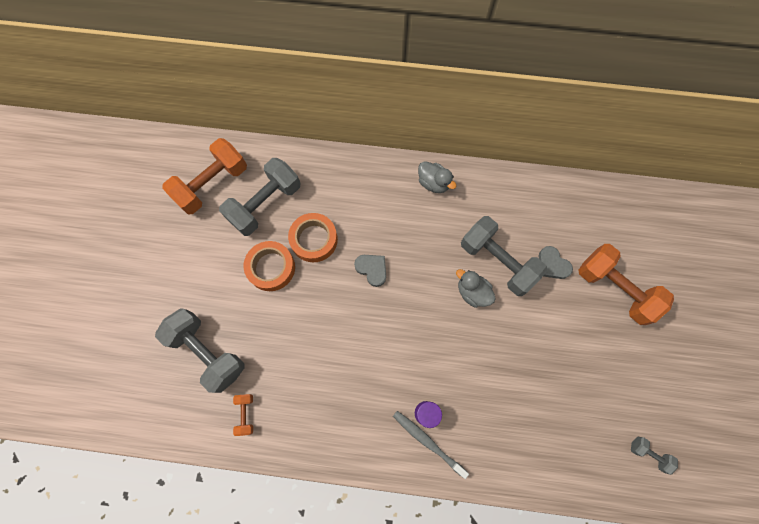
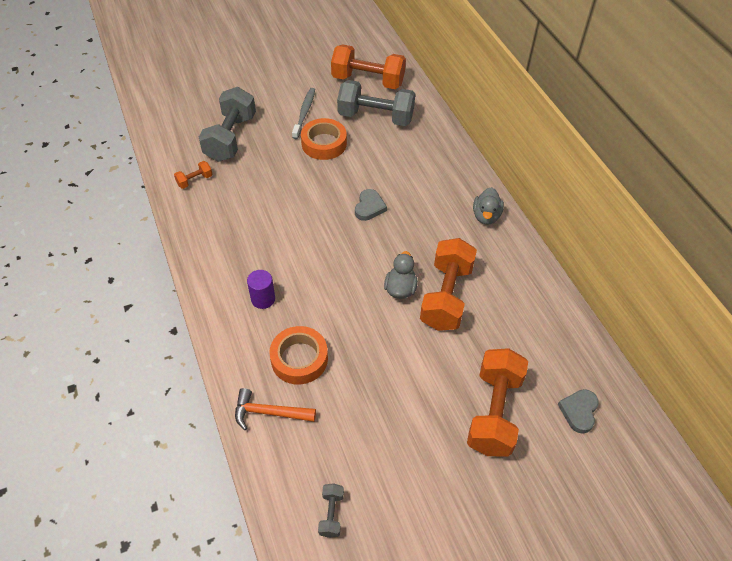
camera: 60 degrees right, 20 degrees down
(314, 239) = (368, 159): orange tape -> orange tape (299, 359)
(427, 441) = (238, 310): grey toothbrush -> grey toothbrush (304, 112)
(497, 261) = (446, 296): grey dumbbell -> orange dumbbell
(542, 461) = (269, 413): none -> orange hammer
(552, 264) = (477, 344): grey heart -> grey heart (579, 411)

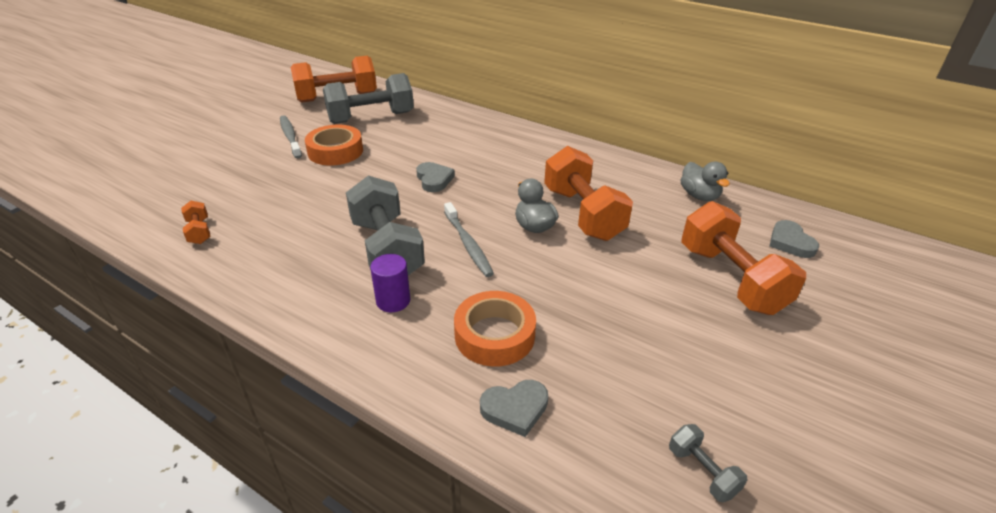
camera: 35 degrees left, 15 degrees down
(195, 180) = (199, 231): orange dumbbell -> orange dumbbell turned 45 degrees counterclockwise
(231, 138) = (217, 181): grey dumbbell -> grey dumbbell (387, 249)
(269, 413) = (515, 409): orange hammer -> grey heart
(343, 280) = (468, 245): none -> grey toothbrush
(486, 216) = (549, 147): grey duck -> grey duck (699, 196)

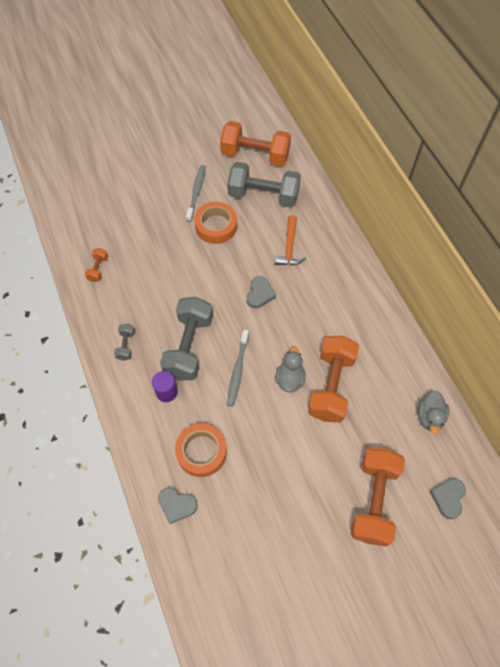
camera: 35 degrees right, 25 degrees up
(433, 140) = (289, 247): none -> orange hammer
(702, 471) = (234, 600): grey dumbbell -> grey dumbbell (126, 345)

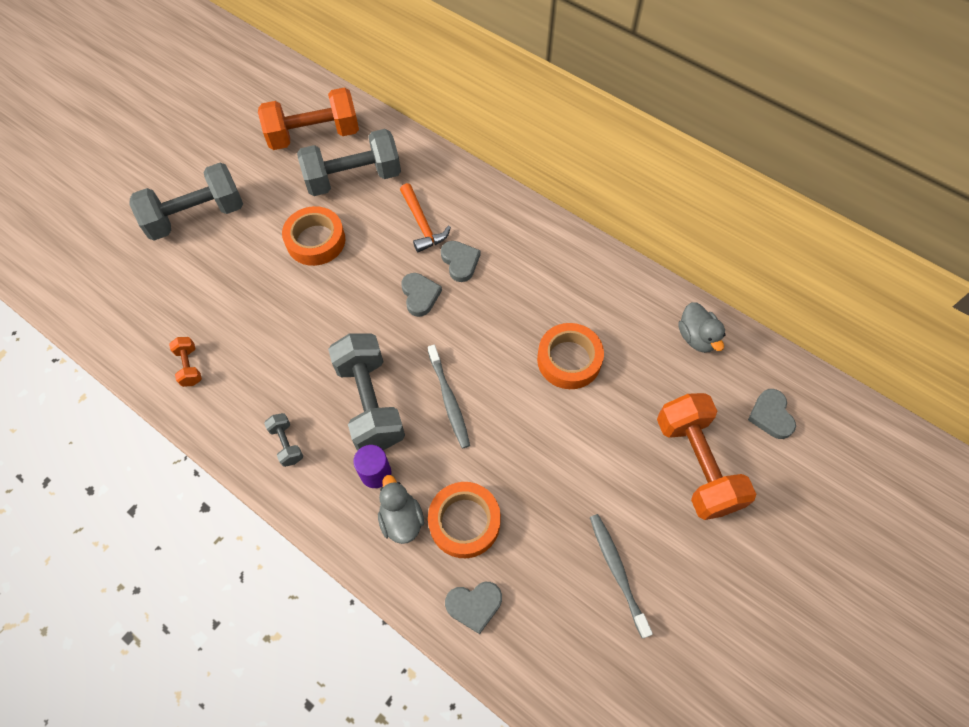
camera: 30 degrees left, 0 degrees up
(153, 176) = (196, 216): none -> grey dumbbell
(196, 192) = (265, 211): grey toothbrush -> grey toothbrush (617, 571)
(289, 379) = (516, 377): grey duck -> grey duck (401, 519)
(299, 284) = (460, 262): none -> grey heart
(331, 386) = (569, 360): orange dumbbell -> orange tape

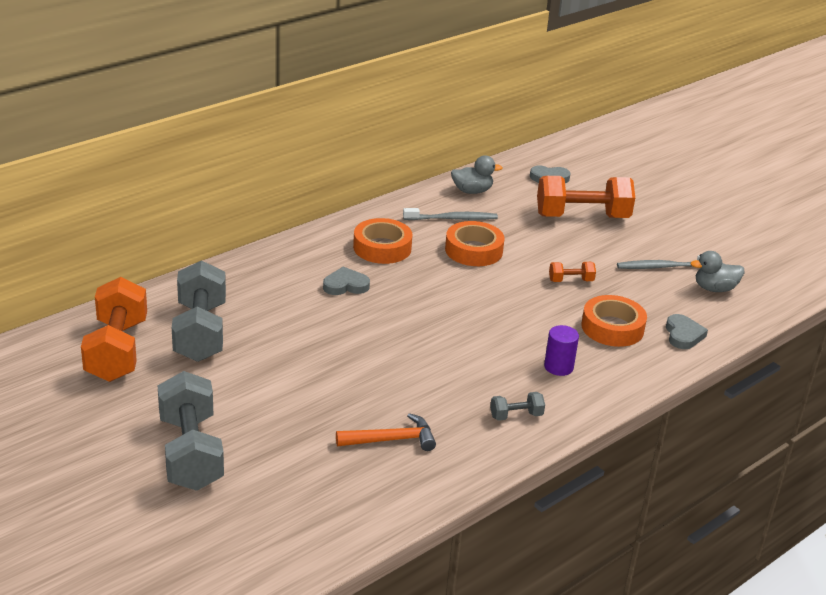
camera: 80 degrees left, 30 degrees down
(189, 366) = (405, 474): orange dumbbell -> orange dumbbell (571, 280)
(316, 241) = (274, 368): orange tape -> orange tape (382, 248)
(370, 402) = (485, 360): grey dumbbell -> none
(401, 519) = (605, 359): grey duck -> grey duck (714, 289)
(420, 295) = (375, 314): grey heart -> none
(422, 224) = (288, 299): orange hammer -> orange hammer (392, 440)
(449, 400) = (495, 316): grey toothbrush -> grey toothbrush (453, 219)

